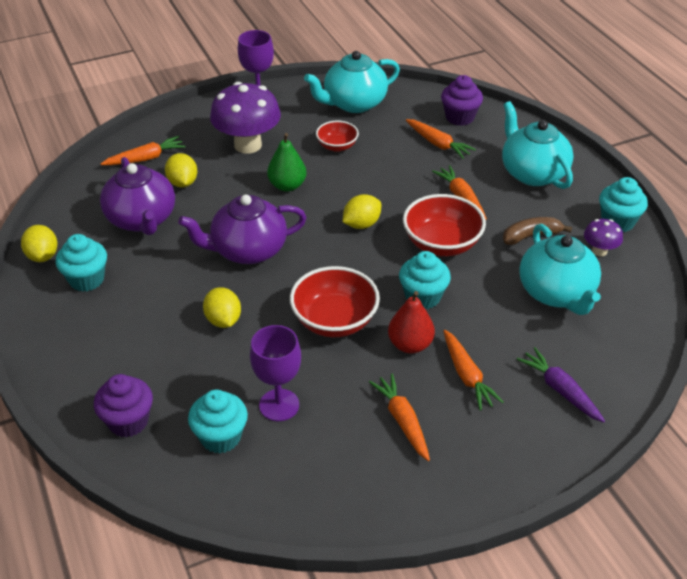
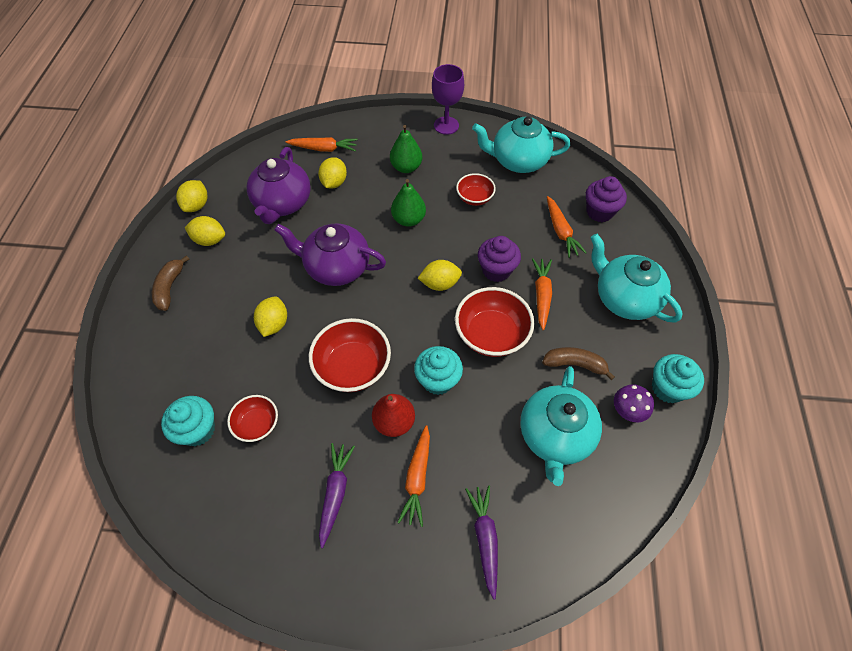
camera: 30 degrees right, 15 degrees up
(78, 336) = (170, 287): none -> brown banana
(86, 279) = (210, 240): turquoise cupcake -> yellow lemon
(128, 421) = (149, 380): purple cupcake -> purple cupcake (496, 270)
(248, 145) = (406, 167): purple mushroom -> green pear
(279, 405) = (257, 424): purple goblet -> red bowl
(402, 421) = (335, 493): orange carrot -> purple carrot
(532, 173) = (624, 298): turquoise teapot -> turquoise teapot turned 45 degrees counterclockwise

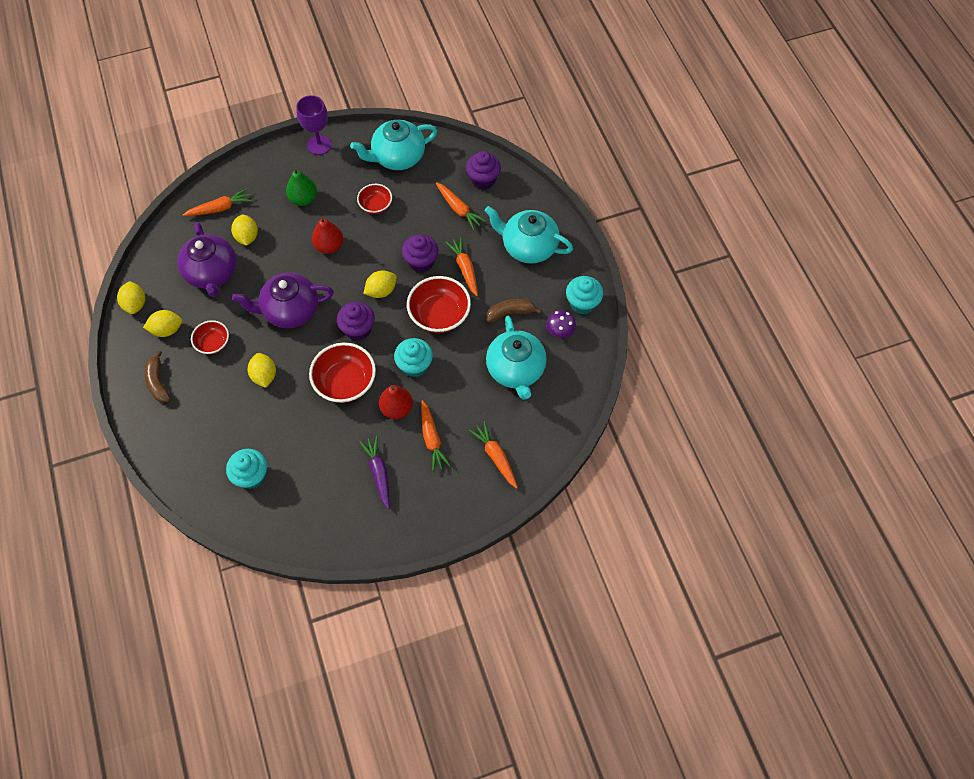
camera: 25 degrees left, 5 degrees up
(257, 424) = (295, 453): red bowl -> red bowl (213, 343)
(395, 314) = (358, 329): none -> purple cupcake
(408, 219) = (329, 246): green pear -> red pear
(485, 539) = (495, 457): purple carrot -> orange carrot

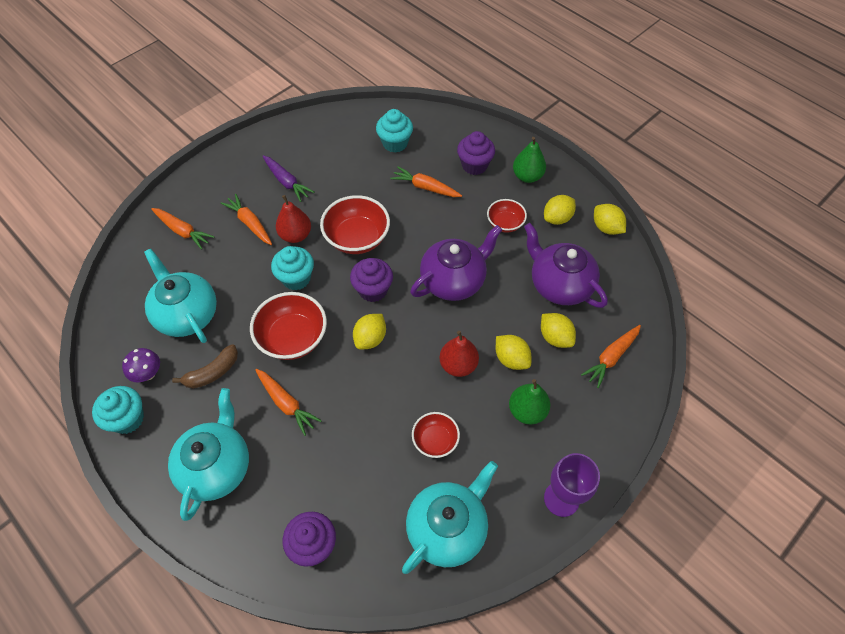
camera: 155 degrees right, 5 degrees down
(158, 382) = (527, 176): brown banana -> green pear
(264, 376) = (437, 216): yellow lemon -> yellow lemon (511, 359)
(421, 262) = (342, 390): purple cupcake -> purple cupcake (474, 165)
(458, 209) = (328, 482): orange carrot -> orange carrot (425, 187)
(528, 247) = (217, 466): turquoise teapot -> turquoise teapot turned 75 degrees counterclockwise

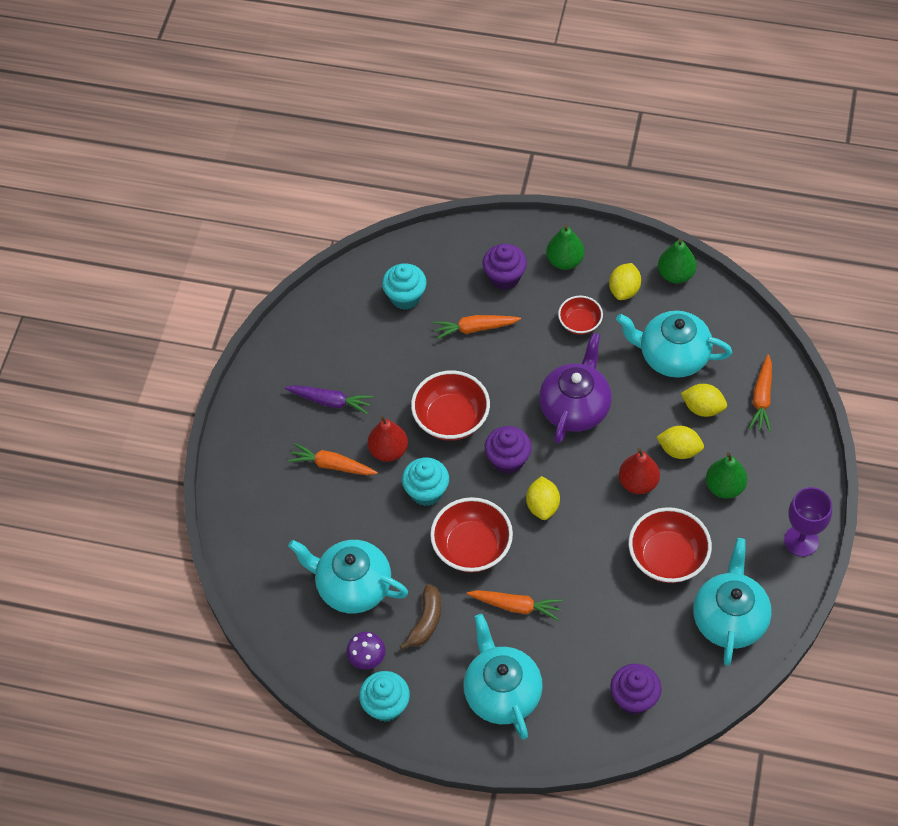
camera: 30 degrees left, 0 degrees up
(182, 231) = (270, 512): orange carrot -> none
(435, 440) = (667, 558): red bowl -> red bowl, size x1.71
(559, 285) = (672, 356): purple teapot -> turquoise teapot
(606, 228) = (675, 274): yellow lemon -> green pear

